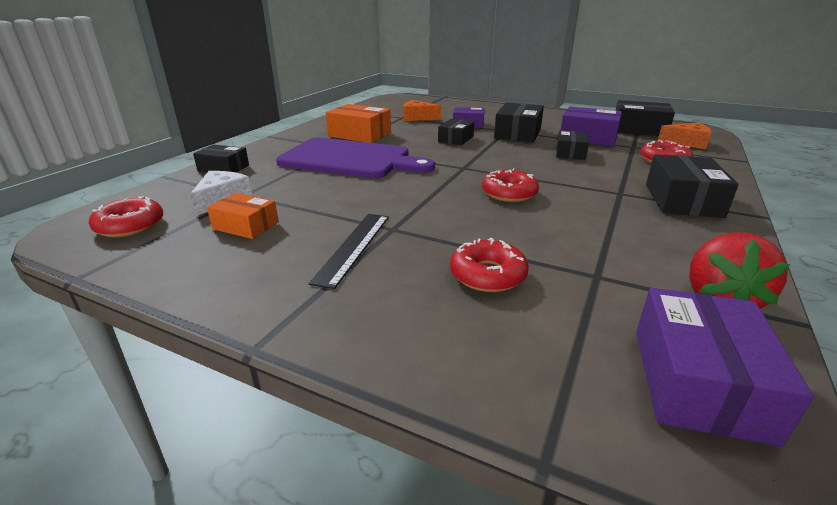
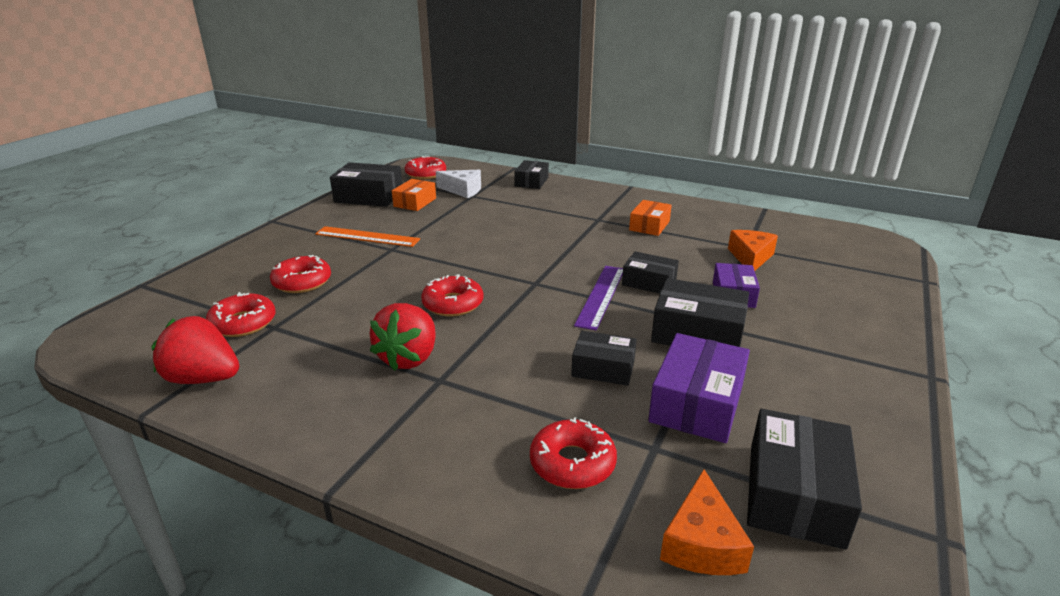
camera: 90 degrees right, 0 degrees up
(350, 159) = (559, 225): purple cutting board -> none
(353, 247) = (367, 236): black ruler -> orange ruler
(360, 134) = (649, 226): orange box -> orange box, size x0.63
(479, 150) = (600, 296): none -> purple ruler
(602, 204) = (409, 358): none -> red strawberry
(602, 299) = (243, 323): none -> red donut
(682, 200) = (404, 427): black box -> black box (369, 196)
(699, 382) = (142, 340): purple box -> none

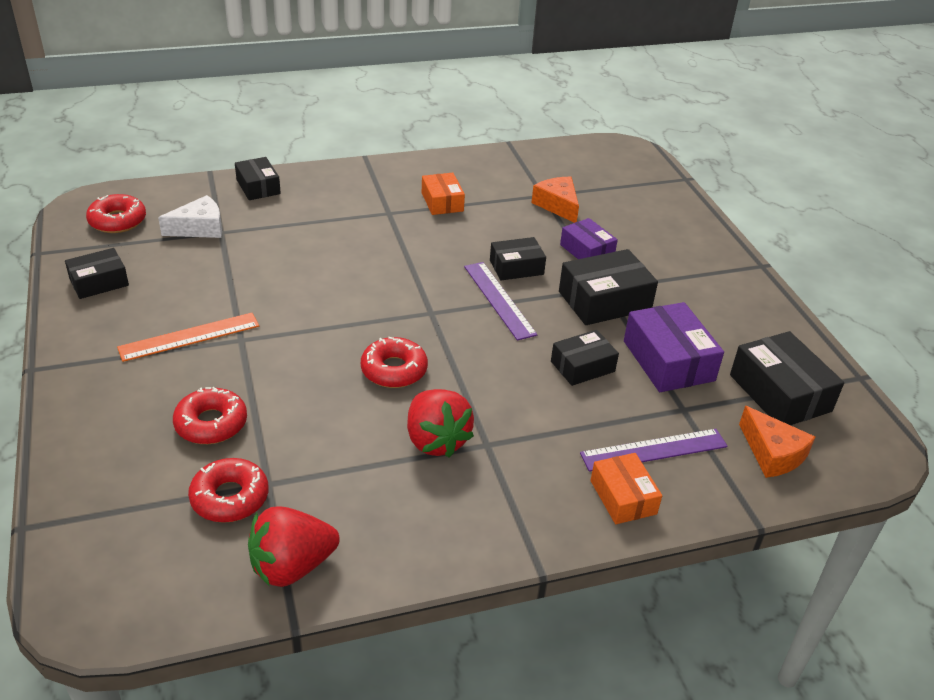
camera: 45 degrees left, 10 degrees up
(369, 196) = (99, 282): black box -> black box, size x0.63
(415, 202) = (170, 268): orange box -> orange box (623, 497)
(572, 463) = (654, 450): red donut -> purple ruler

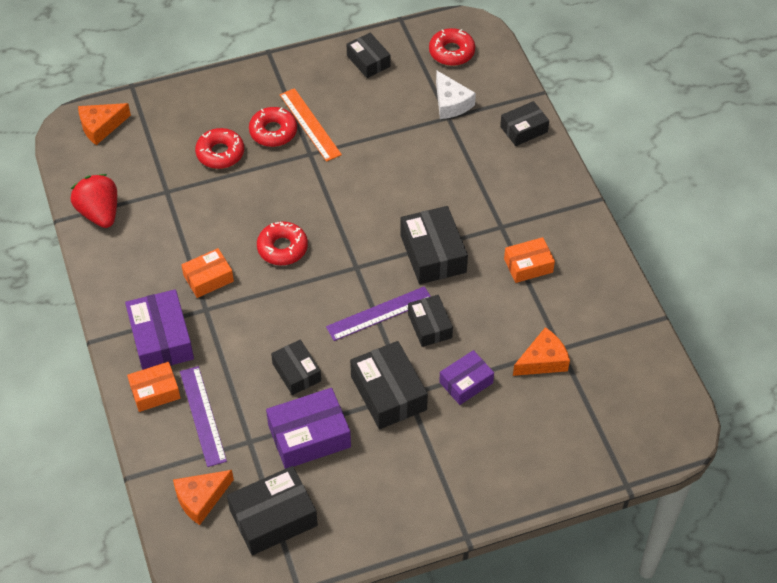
camera: 90 degrees right, 15 degrees up
(99, 568) = (101, 126): none -> orange cheese
(230, 497) = (154, 174): red donut -> red donut (273, 132)
(419, 257) = (433, 253): none -> black box
(436, 440) = (208, 278): red strawberry -> orange box
(536, 490) = (161, 339): none -> purple box

